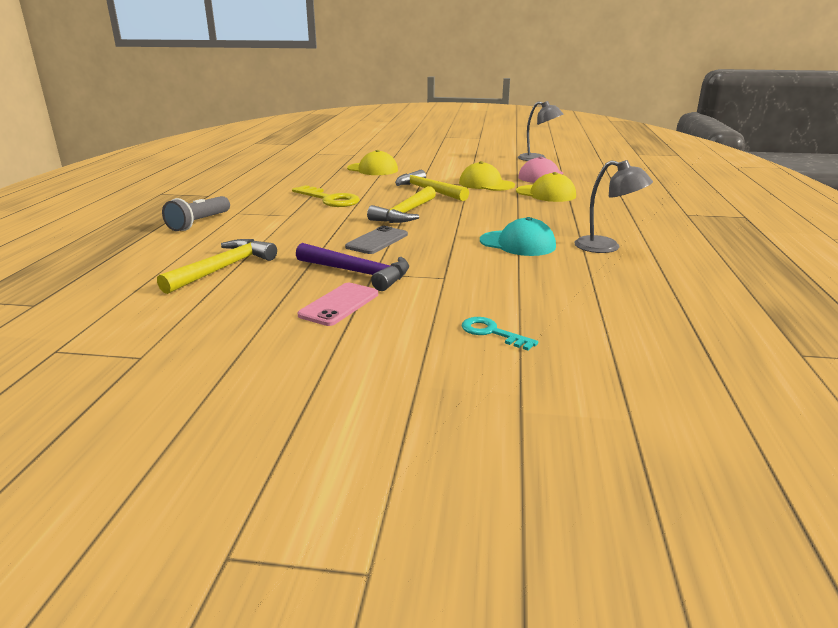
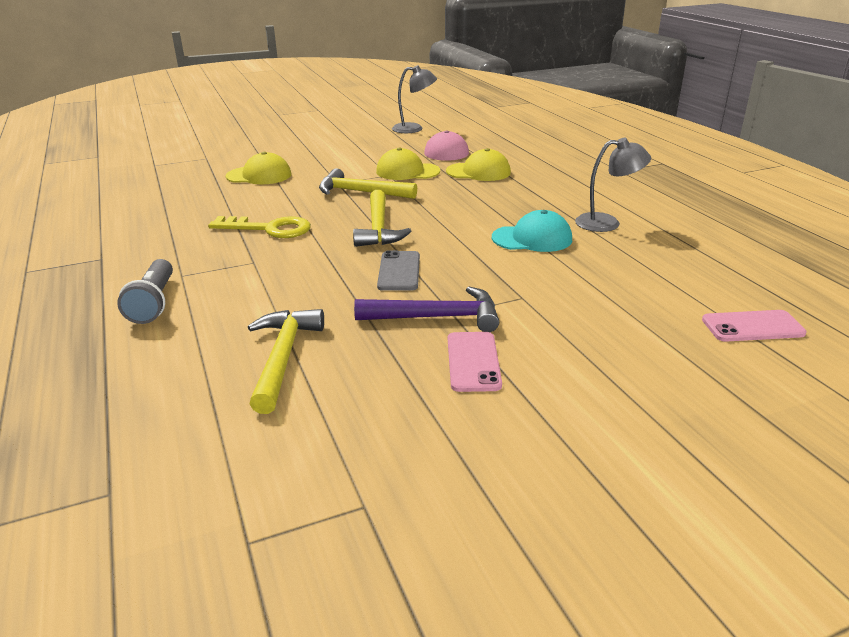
camera: 30 degrees left, 5 degrees up
(492, 332) = (642, 345): turquoise key -> none
(625, 350) = (752, 327): none -> pink phone

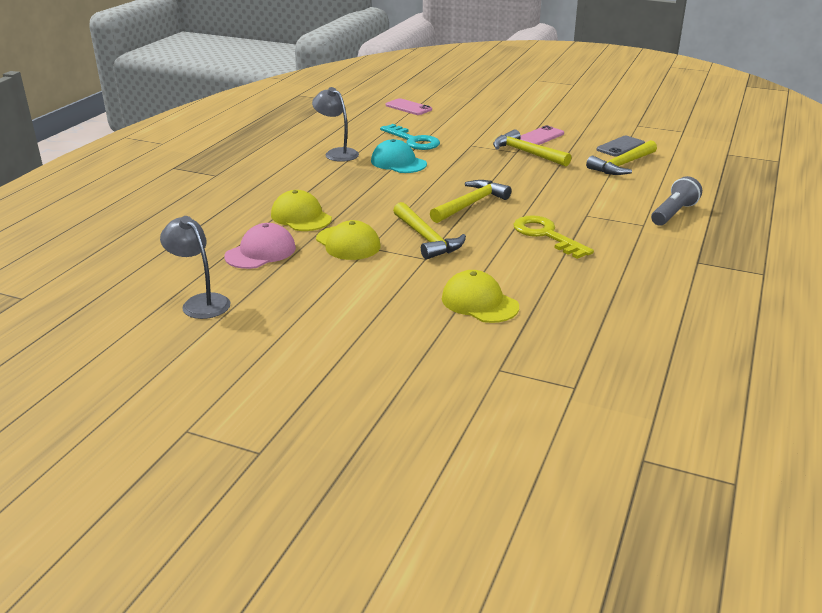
camera: 135 degrees left, 0 degrees up
(399, 271) = (507, 176): grey phone -> grey phone (620, 147)
(437, 317) = (526, 153): purple hammer -> yellow hammer
(591, 271) = (413, 140): none -> turquoise key

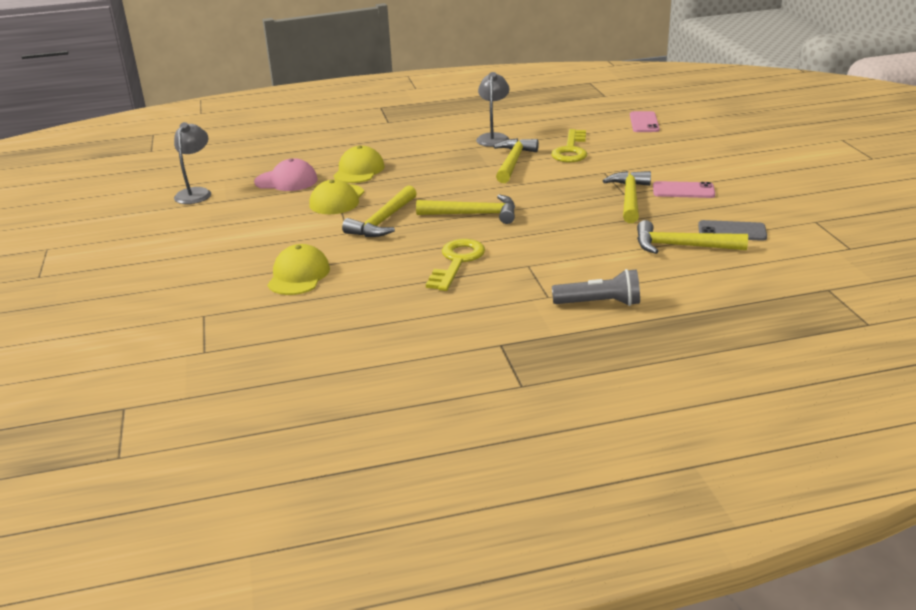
camera: 55 degrees right, 0 degrees up
(398, 162) = (513, 162): turquoise cap -> yellow hammer
(413, 140) = (571, 150): turquoise key -> yellow key

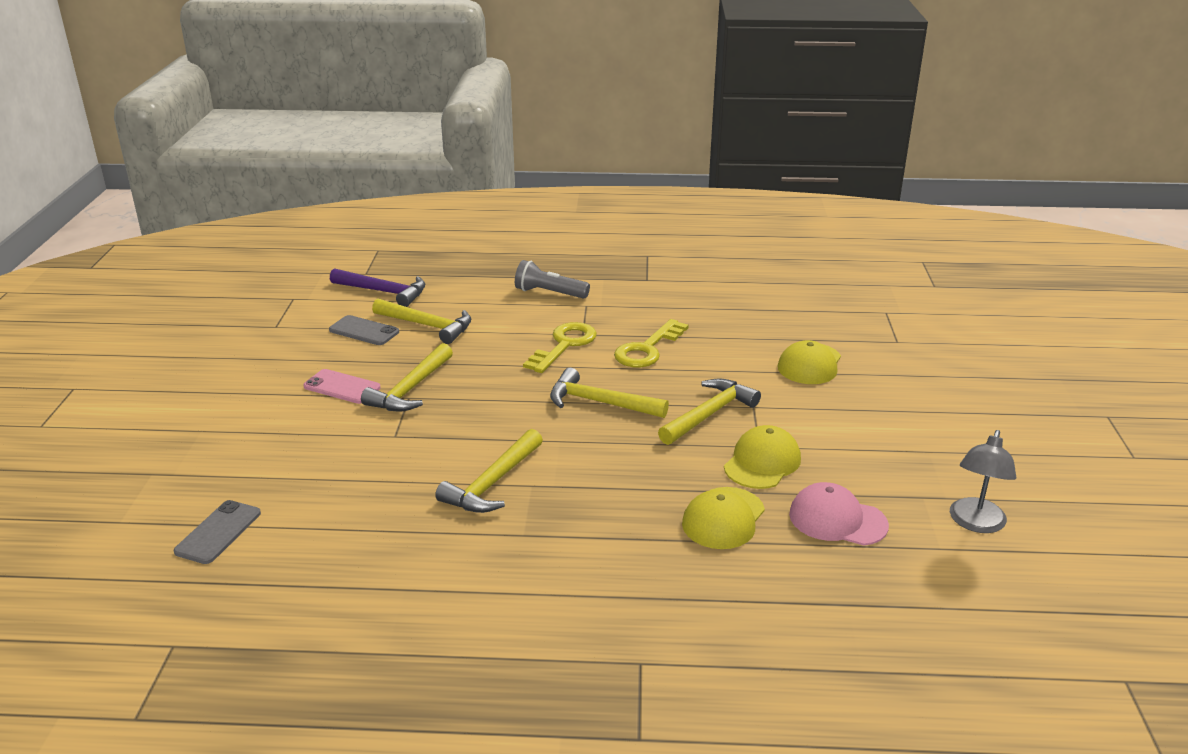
camera: 165 degrees left, 0 degrees up
(493, 137) = (480, 553): grey lamp -> none
(571, 150) = (393, 490): yellow key -> yellow key (564, 345)
(644, 122) = (218, 532): pink phone -> grey phone
(773, 271) = (384, 292): none -> purple hammer

